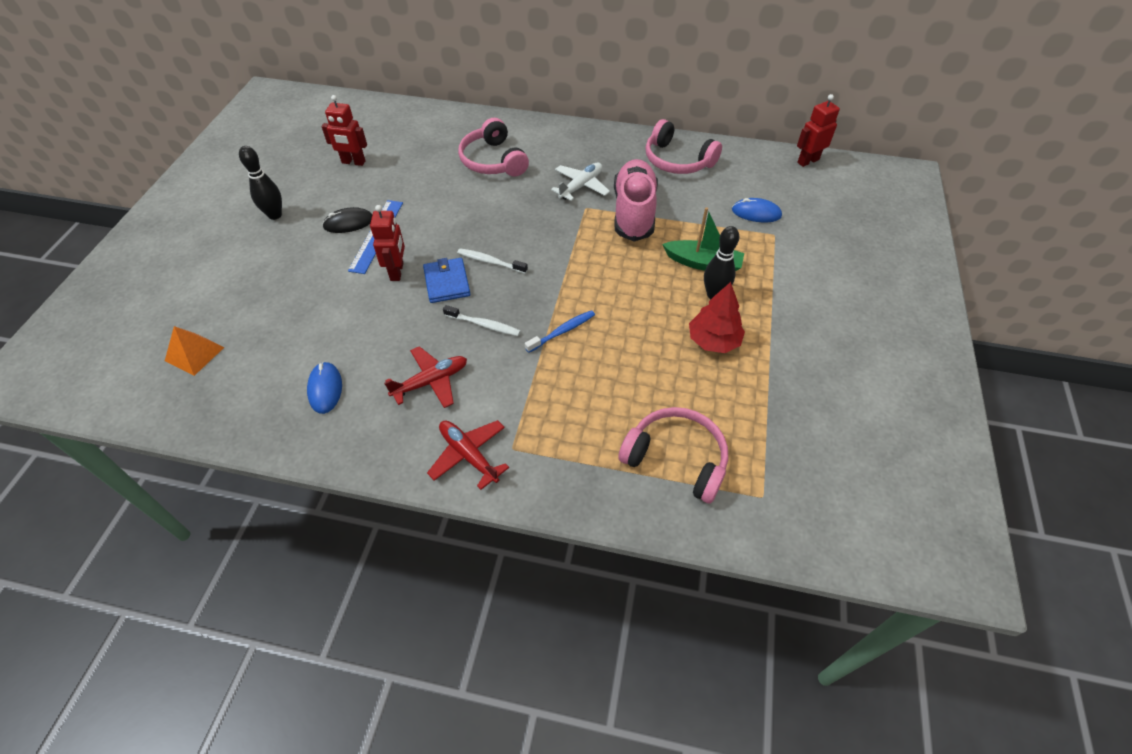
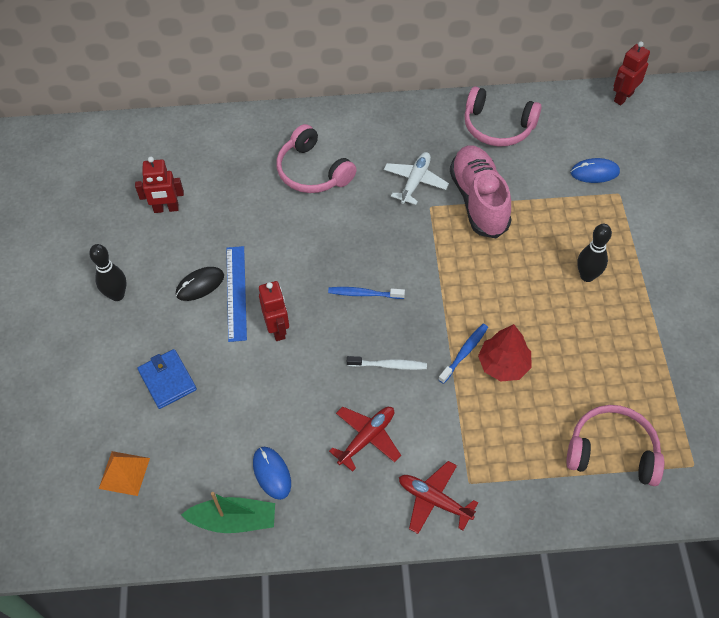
camera: 15 degrees left, 5 degrees up
(447, 282) = (332, 328): blue wallet -> blue wallet (167, 380)
(490, 262) = (364, 294): white toothbrush -> blue toothbrush
(703, 263) = (565, 243): green boat -> green boat (234, 520)
(713, 341) = (603, 325): red tree -> red tree (503, 364)

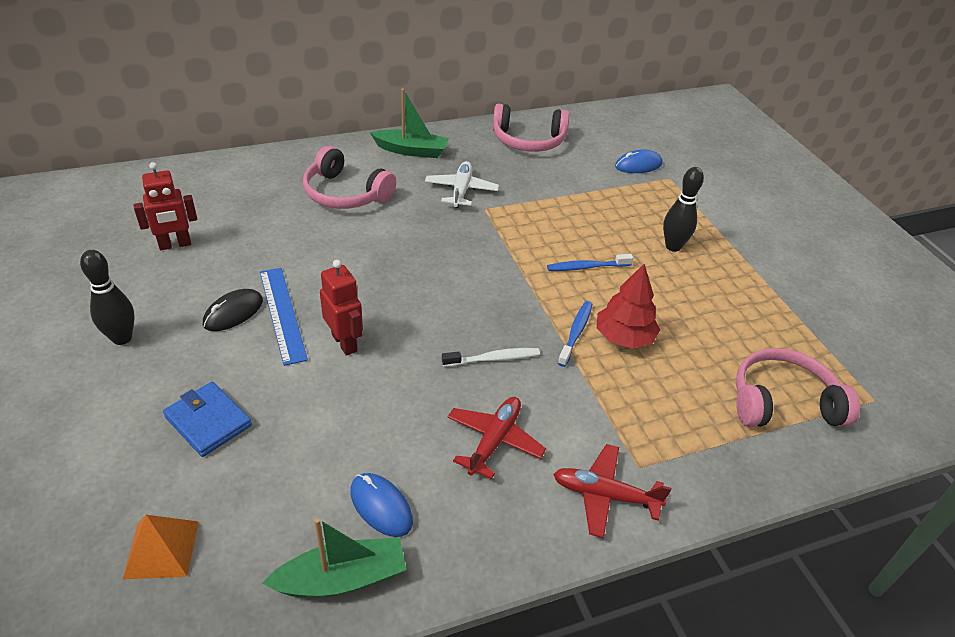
camera: 20 degrees left, 15 degrees down
(364, 294) = (439, 294): blue toothbrush -> blue toothbrush (587, 267)
(383, 126) = (411, 150): none -> green boat
(479, 200) = (534, 198): pink shoe -> none
(623, 97) = (636, 110): red robot -> none

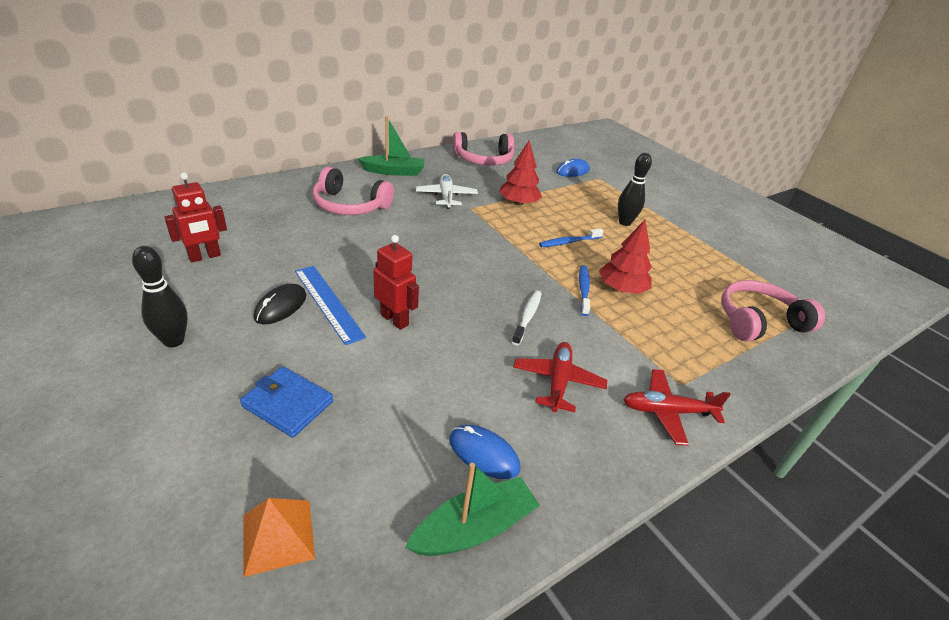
camera: 15 degrees left, 5 degrees down
(493, 359) = (527, 317): white toothbrush -> white toothbrush turned 45 degrees counterclockwise
(546, 207) = (518, 203): none -> red tree

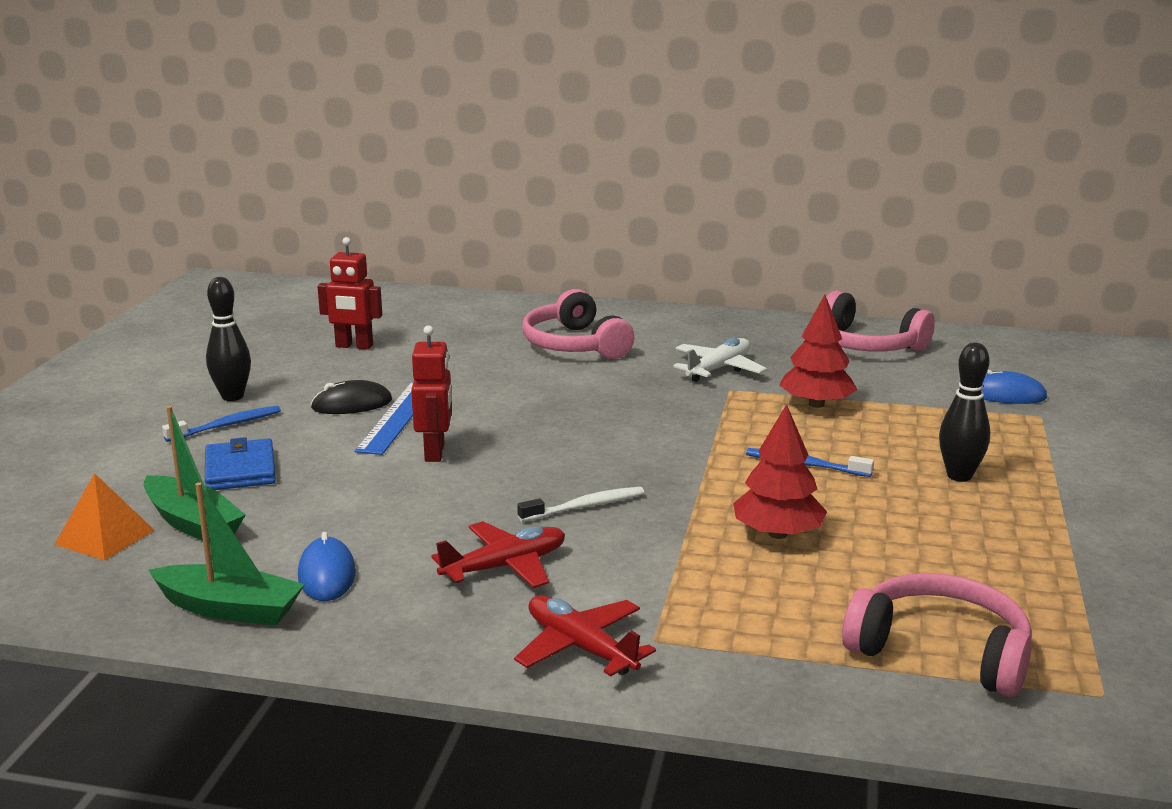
camera: 50 degrees right, 15 degrees down
(393, 171) = (697, 326): green boat -> green boat (193, 523)
(583, 290) = (716, 514): blue toothbrush -> blue toothbrush (226, 426)

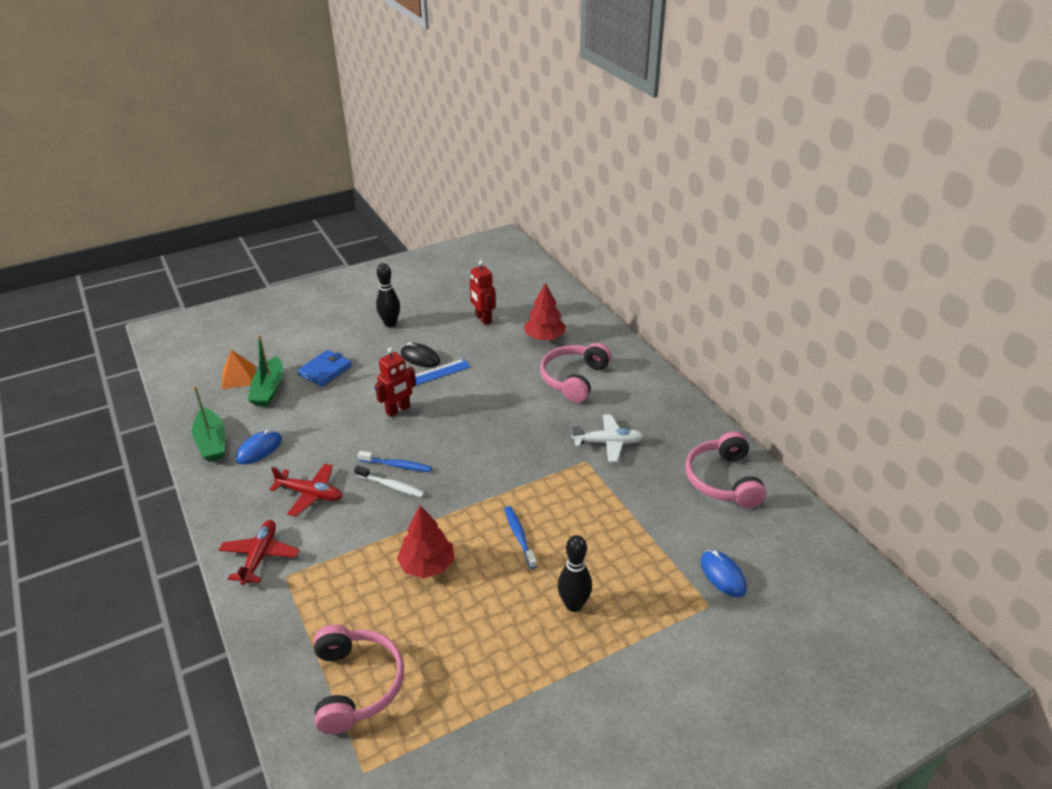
camera: 50 degrees right, 15 degrees up
(226, 426) = (361, 341): blue toothbrush -> blue toothbrush (397, 465)
(816, 404) = (606, 502): red tree -> red tree (545, 337)

